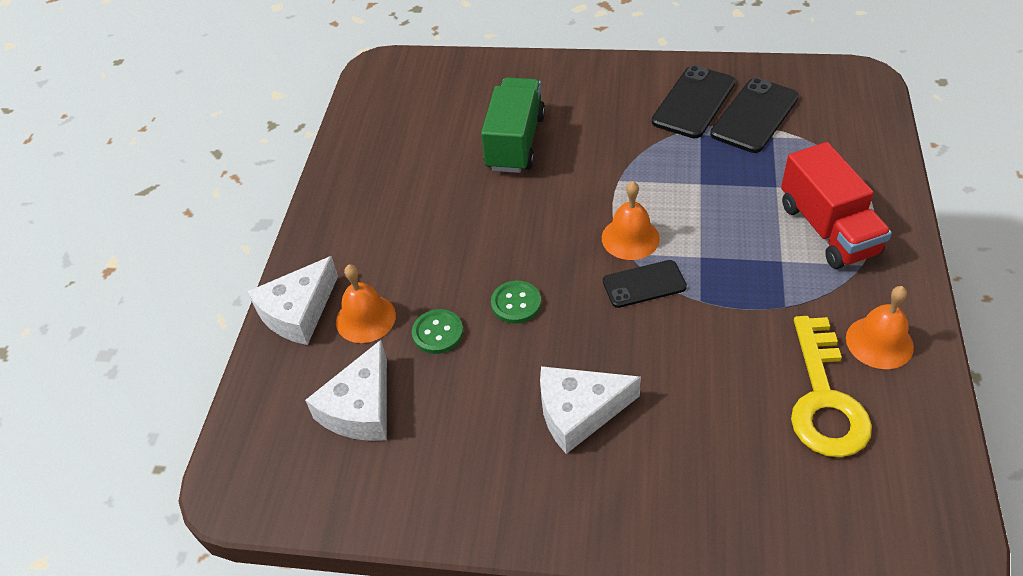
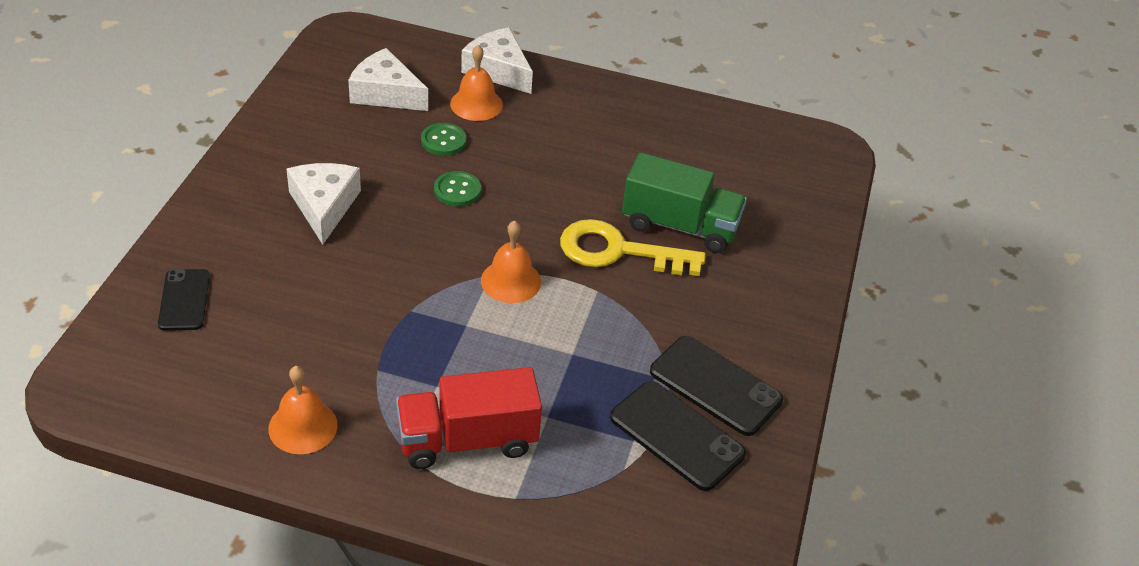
camera: 90 degrees right, 5 degrees down
(644, 284) = (446, 277): black phone -> black phone (184, 300)
(824, 398) = (260, 363): yellow key -> yellow key (618, 251)

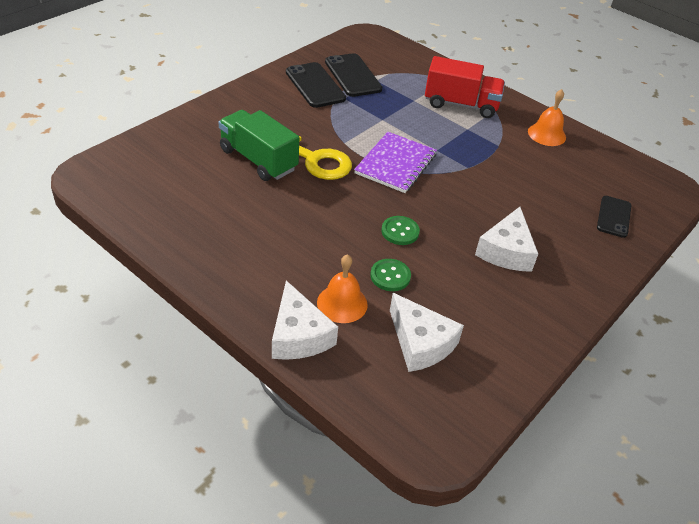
camera: 155 degrees left, 0 degrees up
(511, 281) = (395, 164): orange bell -> purple notebook

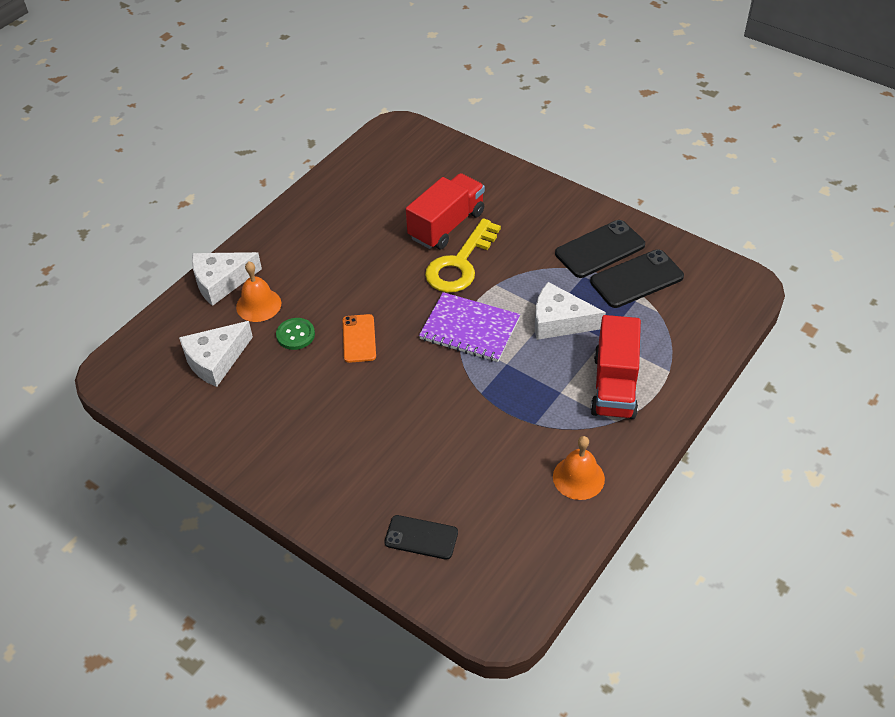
camera: 90 degrees right, 5 degrees up
(258, 160) = (446, 225): green truck -> red truck
(400, 231) = (359, 338): green button -> orange phone
(506, 251) = (343, 426): white cheese -> white cheese (559, 321)

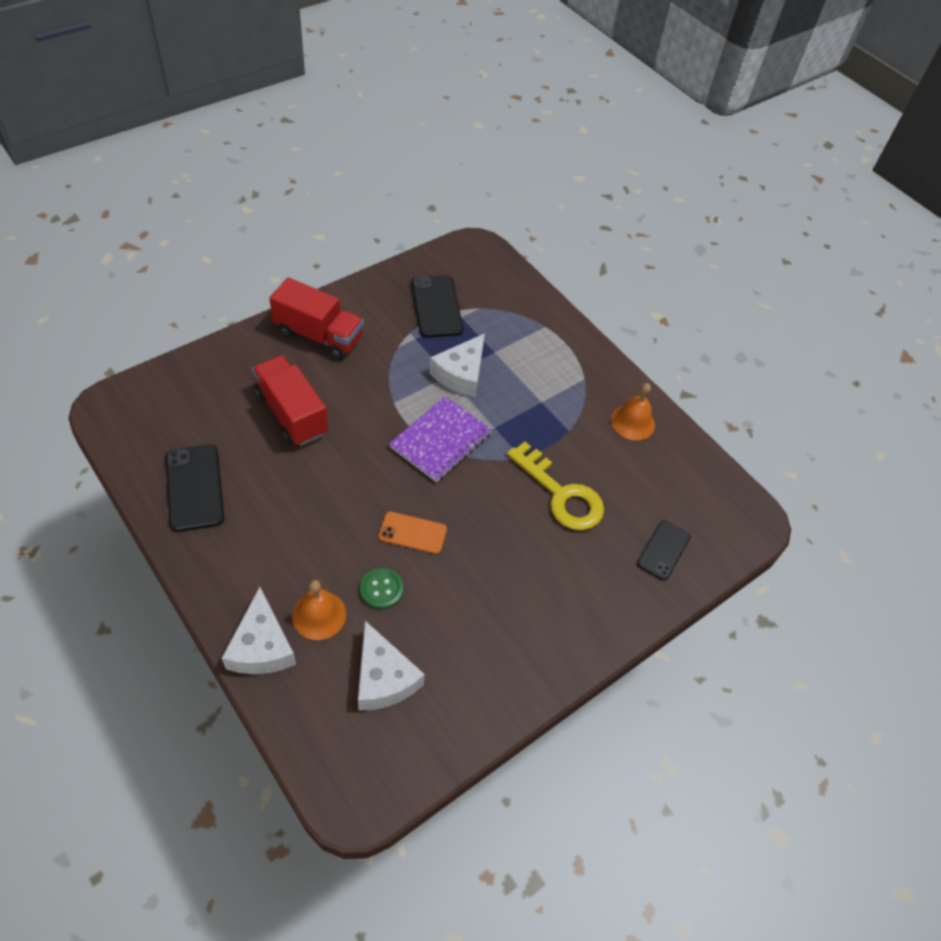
camera: 80 degrees left, 5 degrees up
(460, 263) = (351, 420): yellow key -> yellow key (561, 494)
(599, 249) = (388, 316): black phone -> black phone (194, 488)
(614, 385) = (547, 365): red truck -> red truck (319, 335)

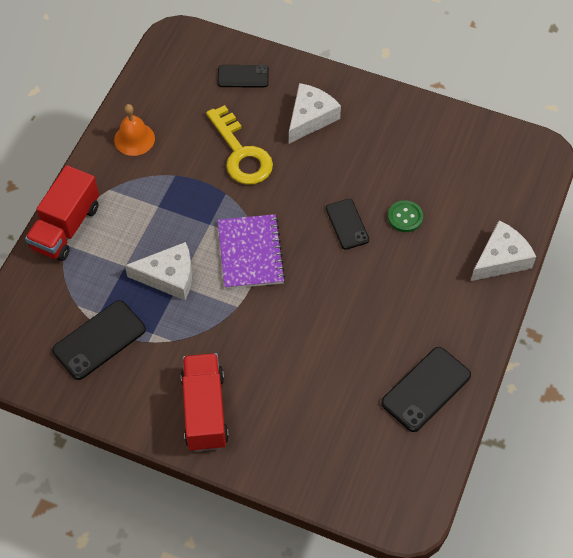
camera: 115 degrees left, 5 degrees up
(291, 413) = (305, 372): red truck -> red truck (66, 227)
(319, 615) = (453, 241): orange bell -> none
(383, 678) = (462, 180): white cheese -> white cheese (310, 118)
(412, 533) = (347, 224): orange phone -> black phone
(440, 440) = (250, 253): purple notebook -> purple notebook turned 75 degrees clockwise
(561, 494) = (241, 153): yellow key -> yellow key turned 135 degrees clockwise

